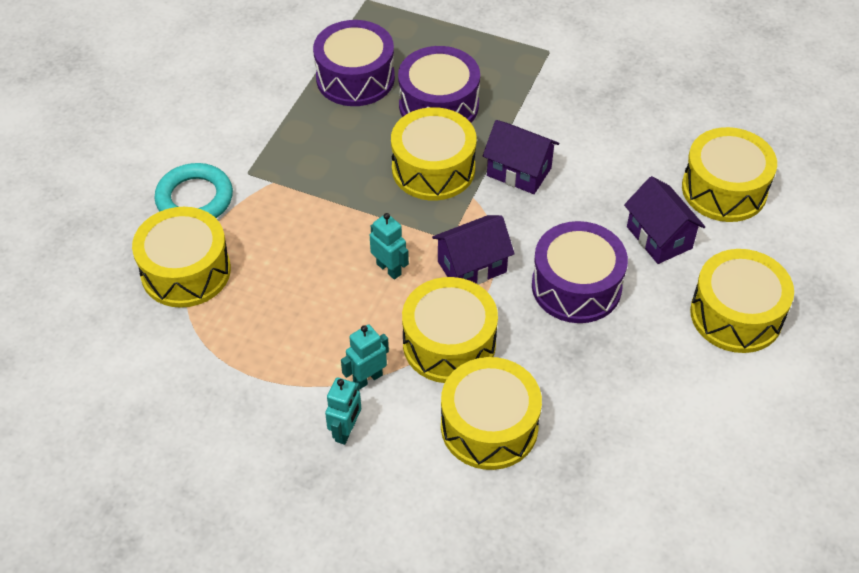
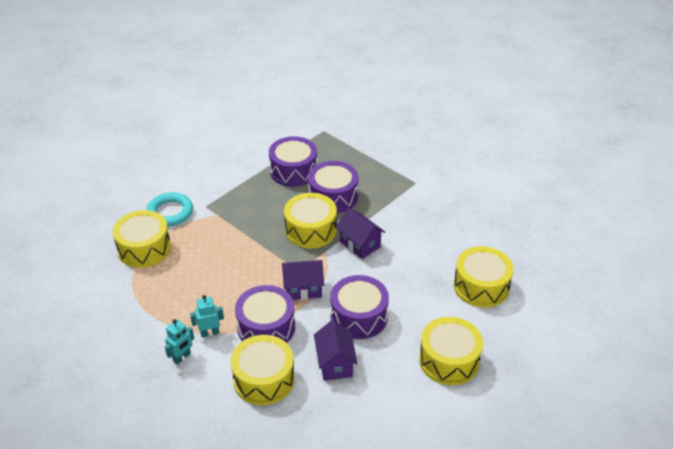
camera: 20 degrees right, 10 degrees down
(389, 269) = (255, 277): turquoise robot -> none
(449, 344) = (266, 327): yellow drum -> purple drum
(659, 237) = (425, 303): purple house -> purple house (335, 363)

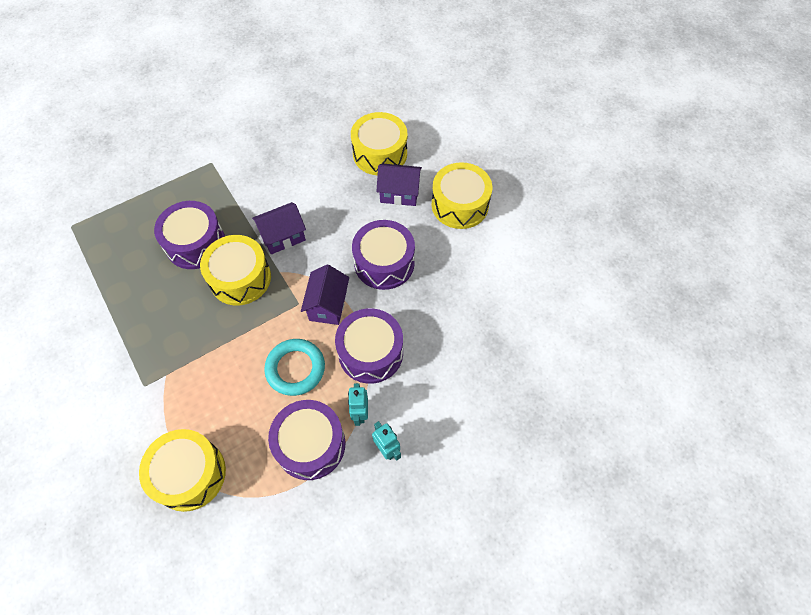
camera: 75 degrees left, 20 degrees up
(170, 212) = (134, 432): turquoise ring -> turquoise ring (295, 369)
(264, 379) = (440, 368): yellow drum -> none
(293, 171) = (129, 274): purple drum -> purple drum (310, 444)
(335, 363) = (438, 298): purple house -> purple house (399, 193)

